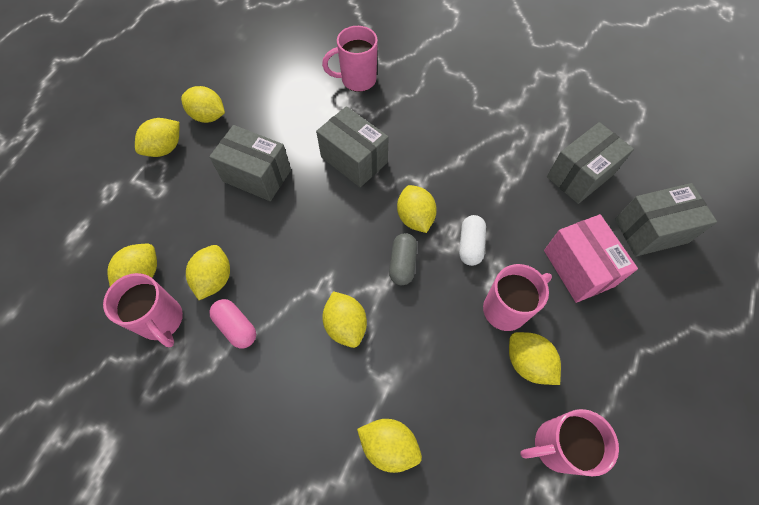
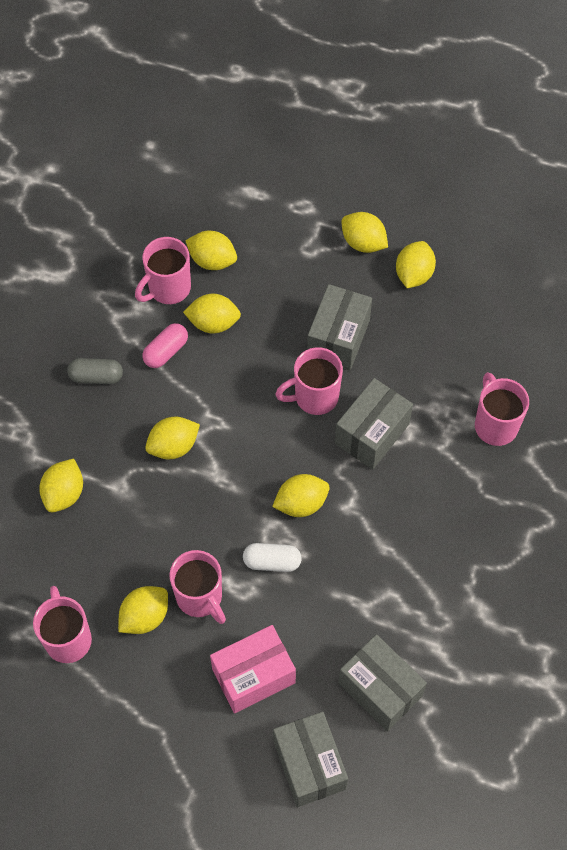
camera: 85 degrees right, 0 degrees up
(312, 199) = (314, 397): none -> pink mug
(402, 264) = (244, 494): grey capsule -> grey capsule (96, 377)

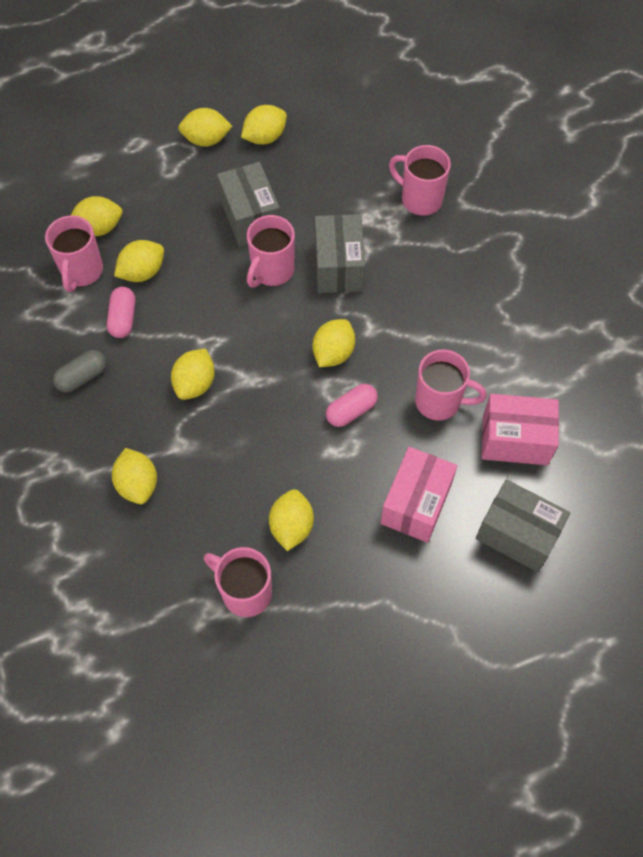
camera: 40 degrees left, 0 degrees up
(200, 597) = (321, 479): pink mug -> pink mug (439, 402)
(272, 561) = (351, 411): white capsule -> pink capsule
(380, 689) = (515, 440): grey box -> pink box
(414, 274) = (265, 137): yellow lemon -> yellow lemon turned 75 degrees clockwise

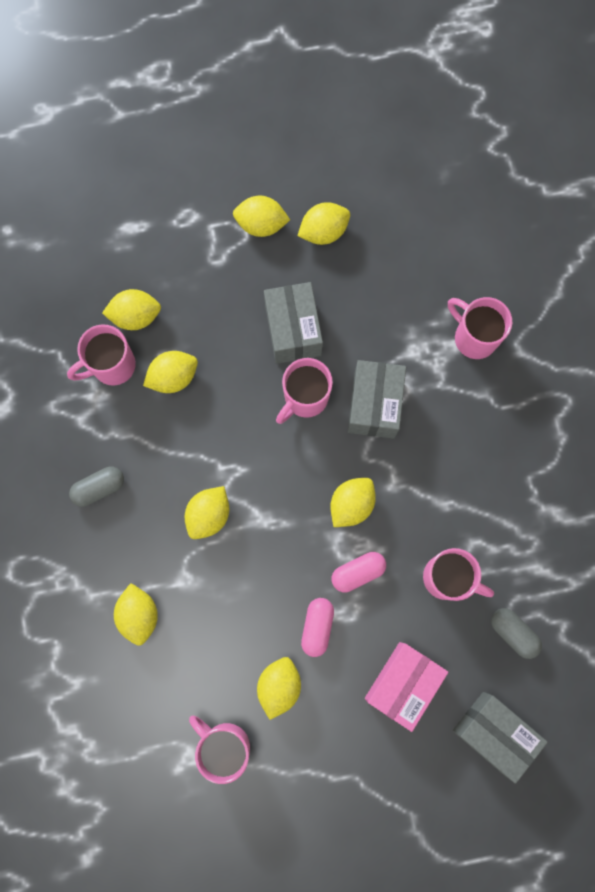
camera: 10 degrees right, 15 degrees up
(82, 272) = (112, 366): pink mug -> pink mug turned 45 degrees clockwise
(123, 318) = (147, 428): pink capsule -> pink capsule (317, 627)
(515, 440) = (513, 633): pink box -> grey capsule

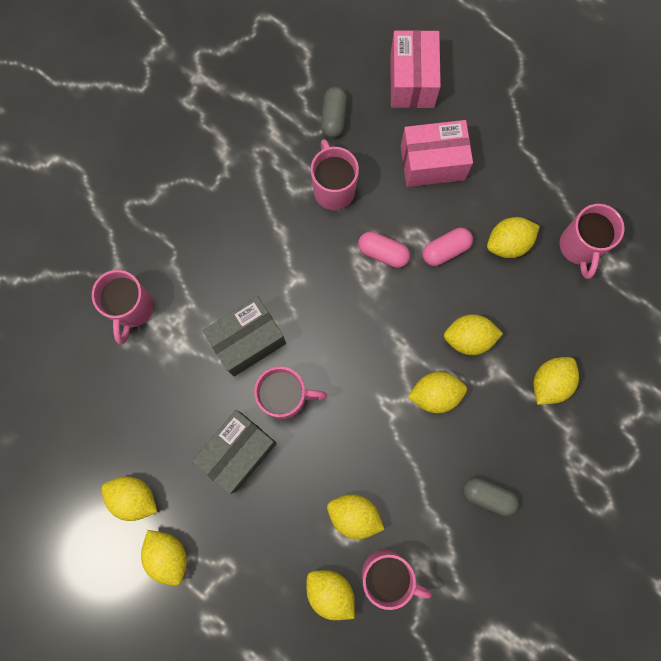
camera: 130 degrees left, 0 degrees up
(351, 504) = (338, 297): yellow lemon -> yellow lemon (468, 338)
(493, 733) = (412, 81): grey box -> pink box

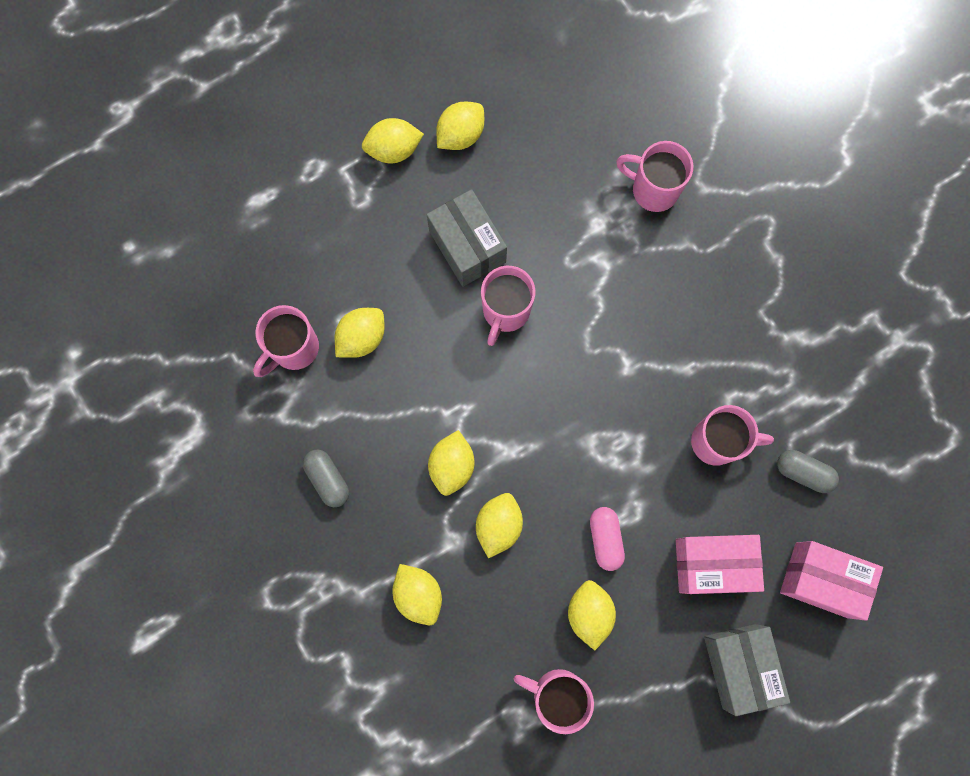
camera: 110 degrees right, 0 degrees up
(248, 341) = (578, 293): grey box -> grey box (739, 666)
(330, 591) = (298, 288): yellow lemon -> none
(383, 253) = (625, 469): pink capsule -> none
(432, 163) = (712, 564): pink box -> pink box turned 75 degrees clockwise
(488, 496) = (328, 479): grey capsule -> grey capsule turned 75 degrees counterclockwise

